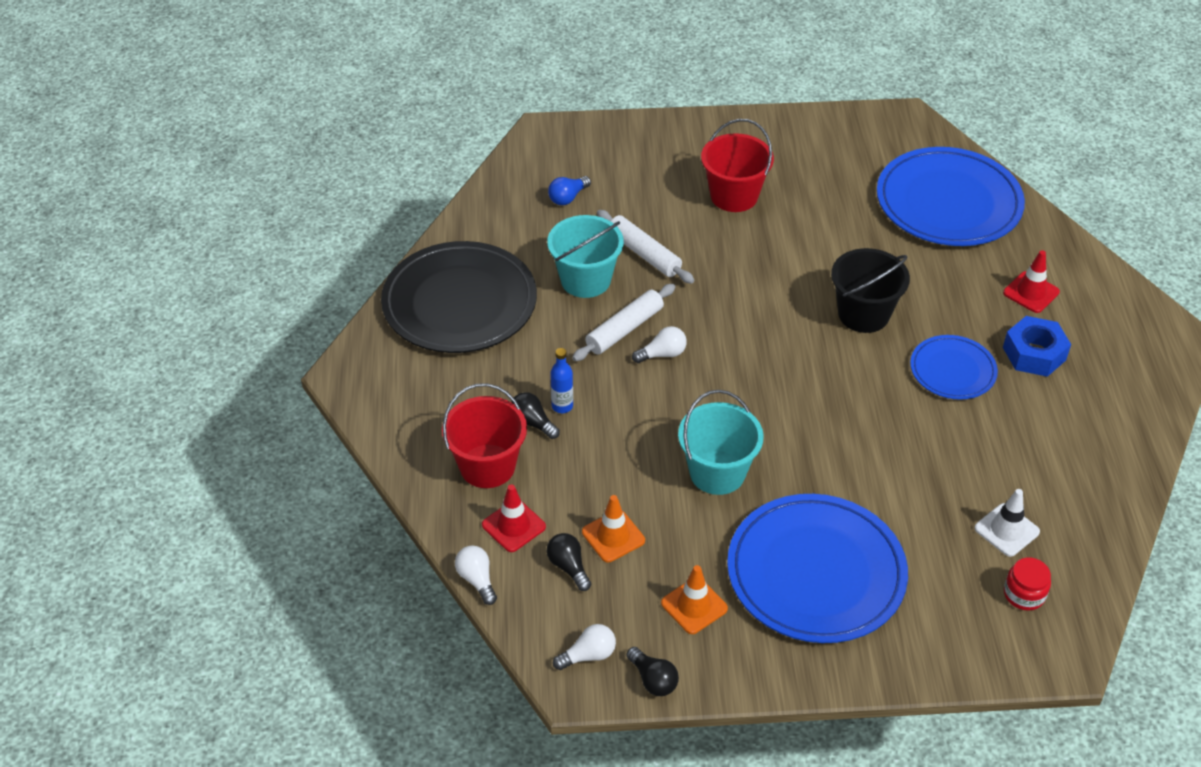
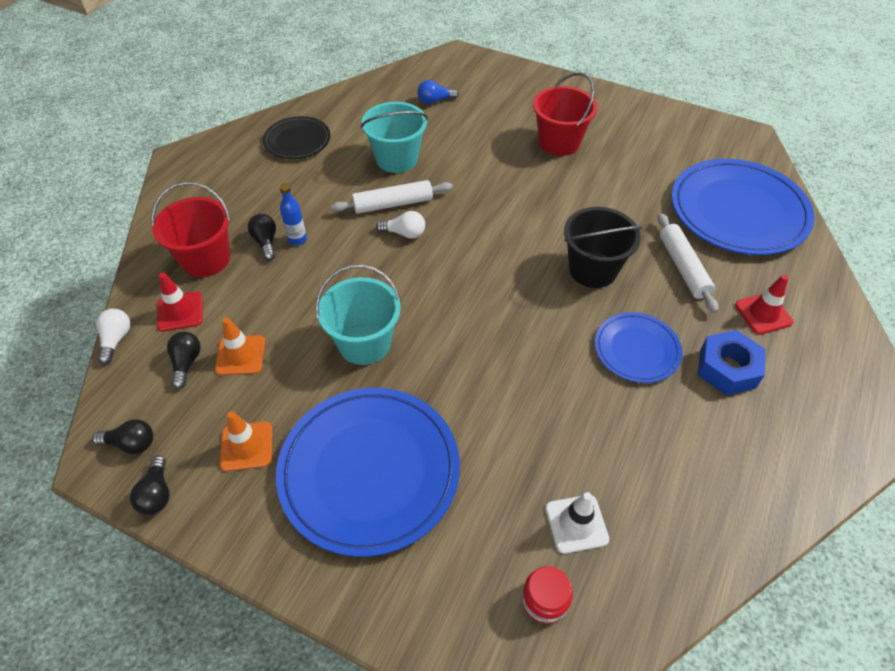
camera: 30 degrees right, 5 degrees up
(459, 303) = (297, 141): black plate -> black plate, size x0.54
(588, 655) = (131, 444): white light bulb -> black light bulb
(644, 253) = (455, 157): white rolling pin -> white rolling pin (683, 267)

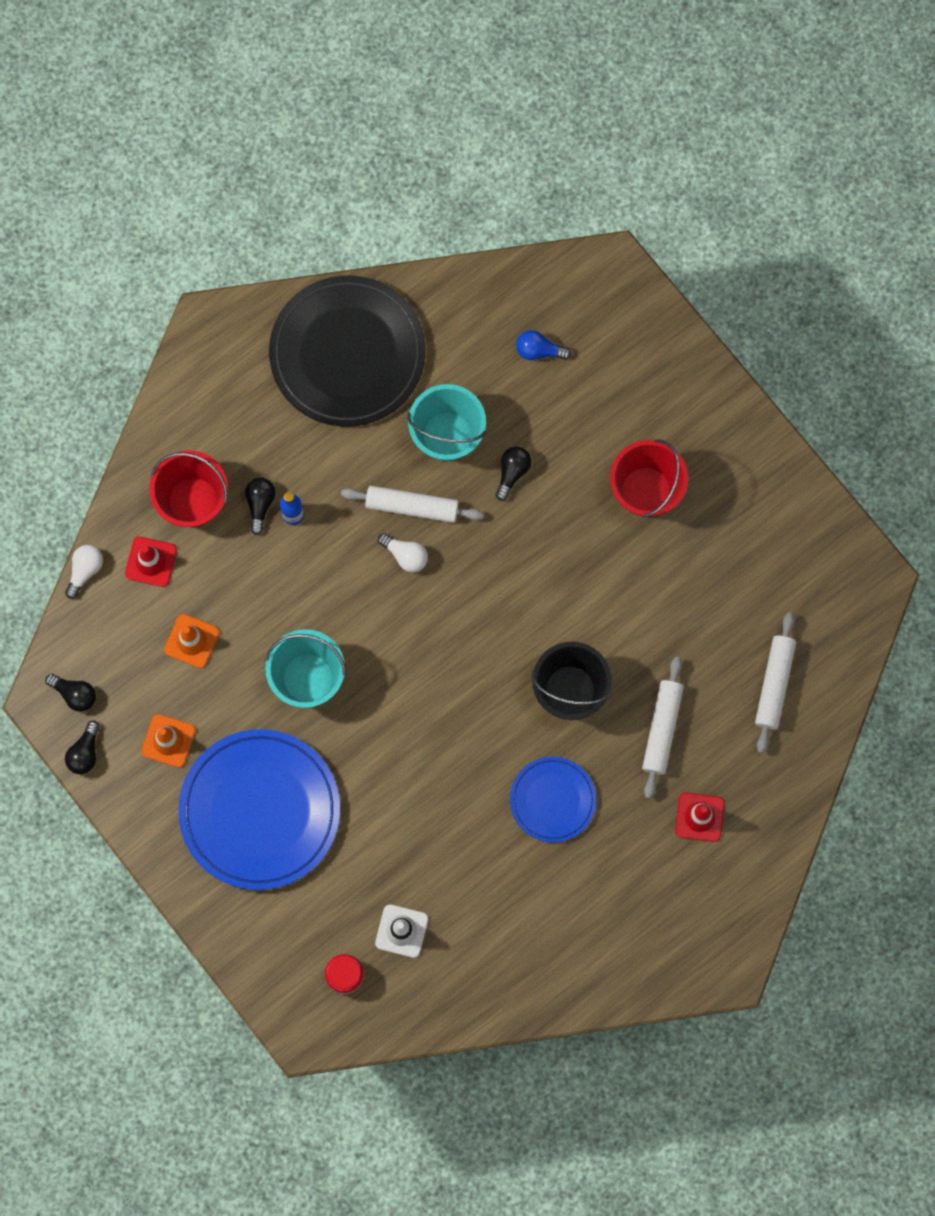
camera: 25 degrees right, 25 degrees up
(186, 363) = (141, 628): black light bulb -> black light bulb (512, 472)
(297, 141) = (347, 353): black plate -> black plate, size x1.87
(727, 369) = (621, 857): blue nut -> none
(738, 211) = (774, 684): blue plate -> white rolling pin

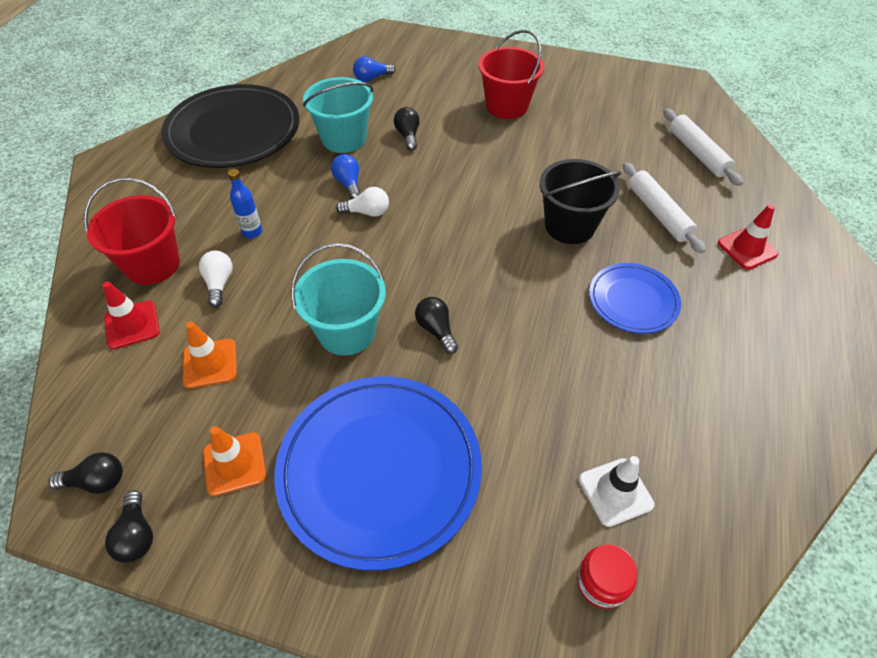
camera: 35 degrees left, 25 degrees down
(85, 570) = (61, 365): white light bulb -> white light bulb (219, 283)
(260, 504) = (217, 239): black light bulb -> black light bulb (436, 330)
(412, 506) = (348, 184): white rolling pin -> blue light bulb

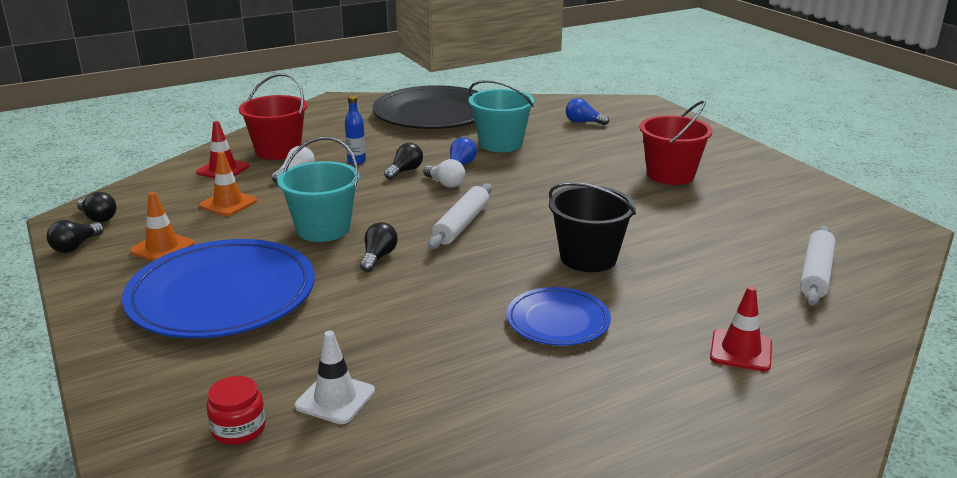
camera: 45 degrees right, 25 degrees down
(408, 136) = (552, 160): black light bulb -> black light bulb (405, 171)
(658, 213) = (690, 288): white rolling pin -> white rolling pin (462, 224)

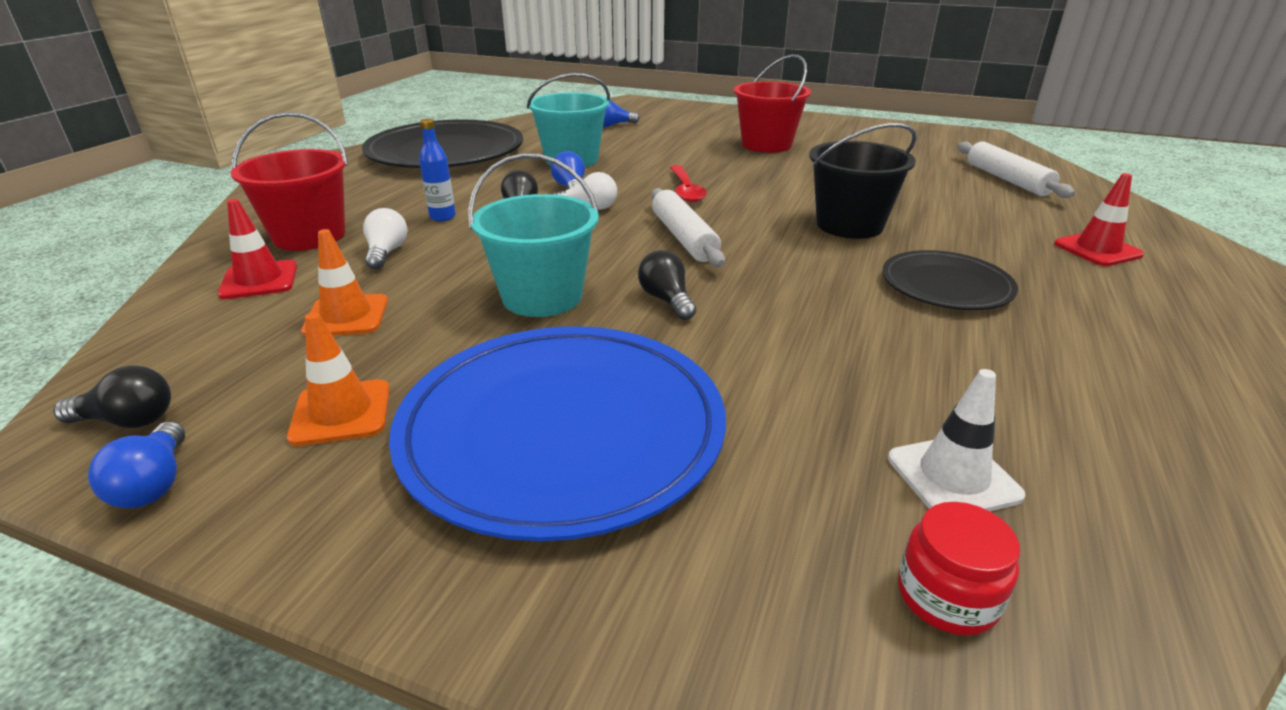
camera: 40 degrees left, 5 degrees up
(75, 246) = (154, 484): black light bulb -> blue light bulb
(530, 192) = (686, 190): none -> red spoon
(558, 321) = (946, 286): blue plate -> black plate

